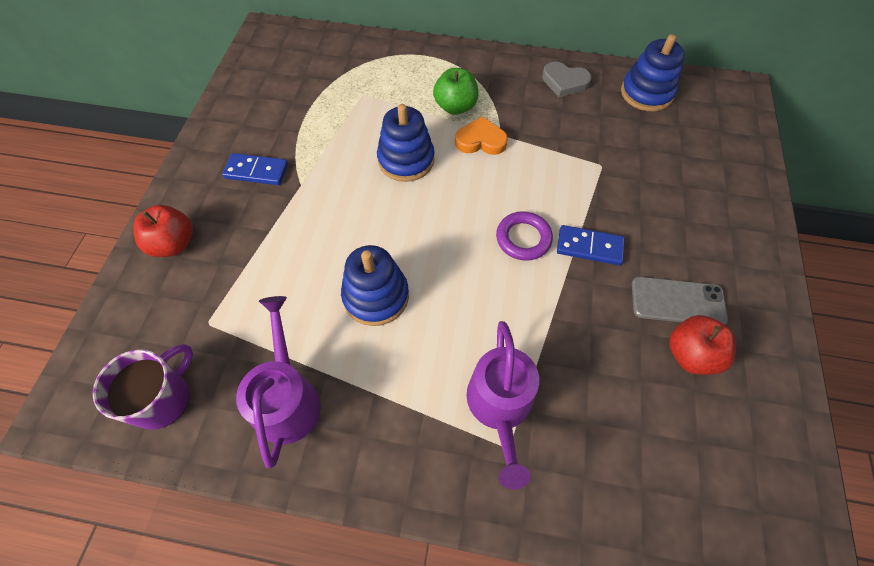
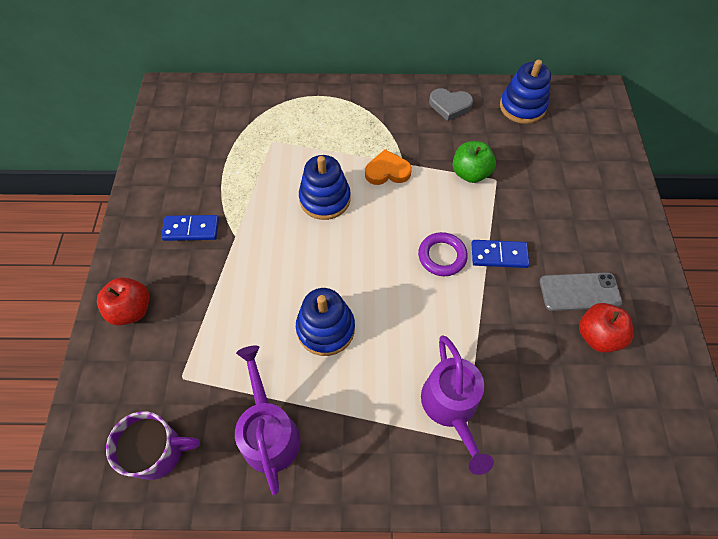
camera: 10 degrees left, 0 degrees up
(162, 399) = (158, 452): purple mug -> purple mug turned 60 degrees clockwise
(455, 107) = (358, 142): green apple -> green apple (470, 173)

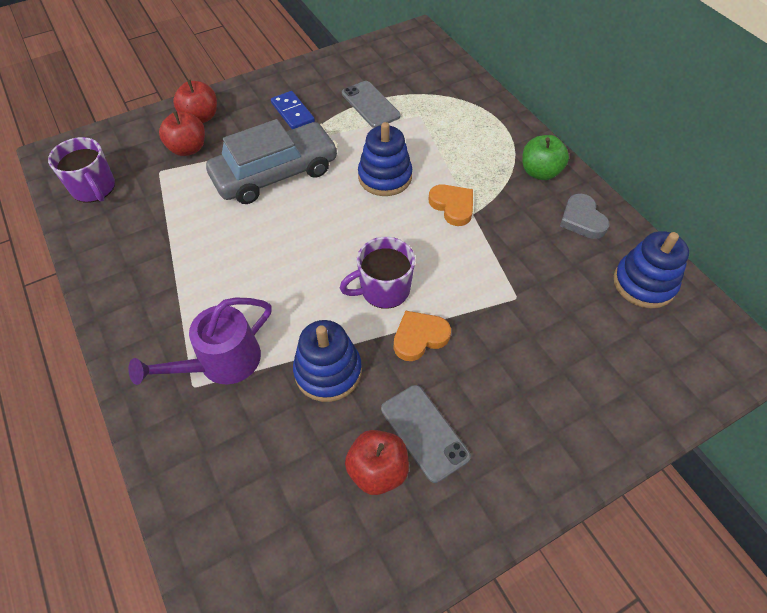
camera: 60 degrees right, 5 degrees down
(169, 339) = (188, 149): none -> red apple
(230, 167) = (370, 105): none -> grey phone
(261, 277) = (275, 174): none -> grey car
(269, 431) = (138, 243): purple watering can -> none
(325, 328) = (251, 237): blue stacking toy -> blue stacking toy (328, 371)
(442, 256) = (384, 289): purple ring -> purple mug
(470, 173) = (506, 272): green apple -> green apple (540, 172)
(499, 255) = (419, 337): blue domino -> orange heart

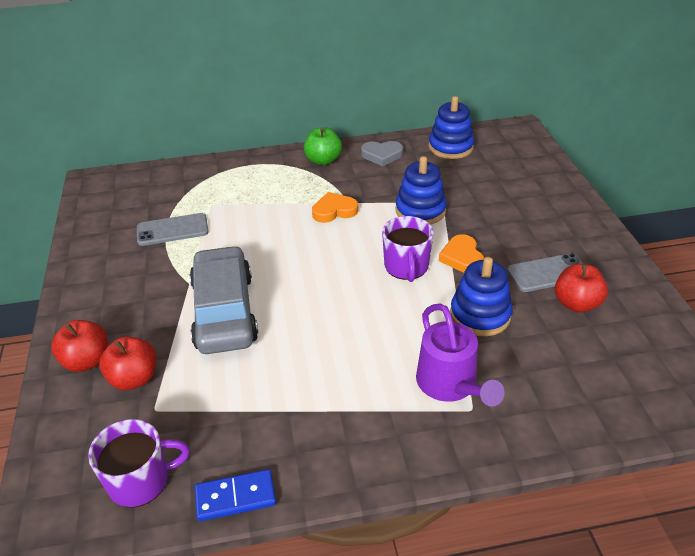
camera: 70 degrees left, 15 degrees down
(293, 112) = (140, 284): blue domino -> blue domino (235, 497)
(385, 177) = (276, 240): blue stacking toy -> blue stacking toy (420, 211)

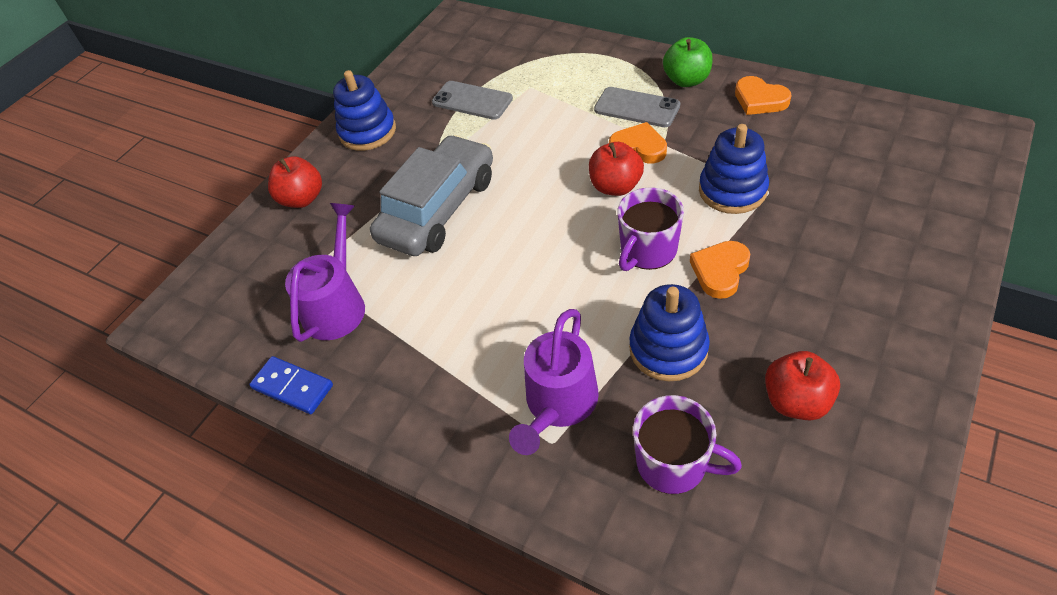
camera: 45 degrees right, 10 degrees up
(134, 378) = (318, 235): red apple -> red apple (615, 186)
(140, 481) = (247, 327): purple mug -> purple mug (673, 463)
(209, 418) = (337, 304): none -> purple watering can
(382, 155) = (759, 100): grey heart -> orange heart
(450, 147) = (857, 122): blue stacking toy -> blue stacking toy (368, 132)
(548, 273) = (803, 345): grey phone -> grey phone (637, 108)

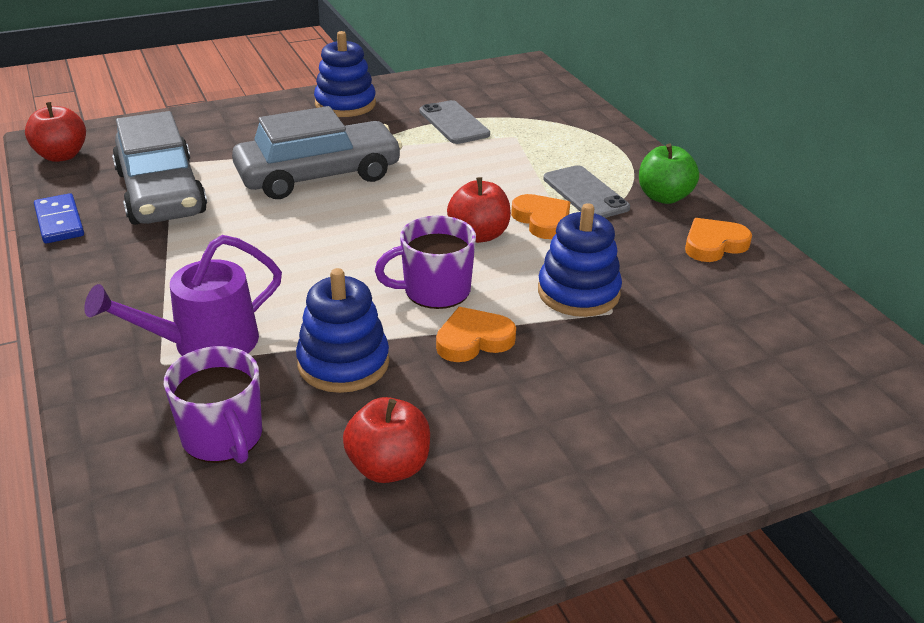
camera: 30 degrees right, 15 degrees down
(302, 199) = (237, 120): red apple -> red apple (61, 156)
(337, 304) = (160, 193): purple watering can -> grey car
(759, 100) = (714, 244): orange heart -> orange heart turned 75 degrees clockwise

